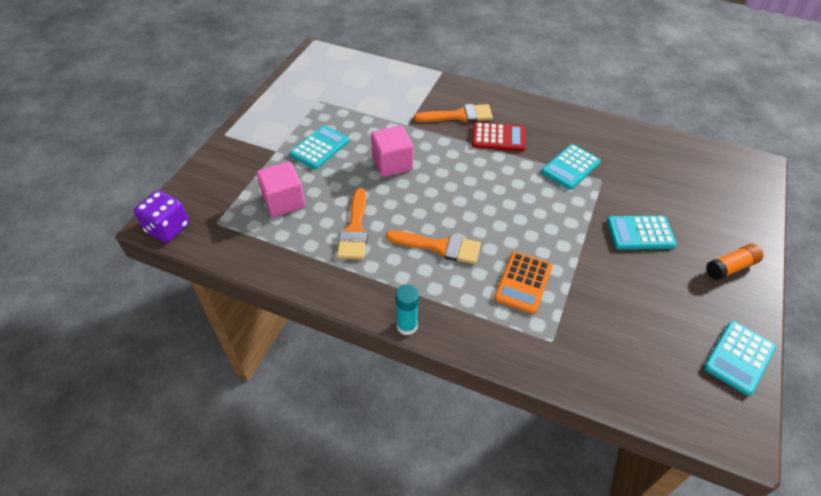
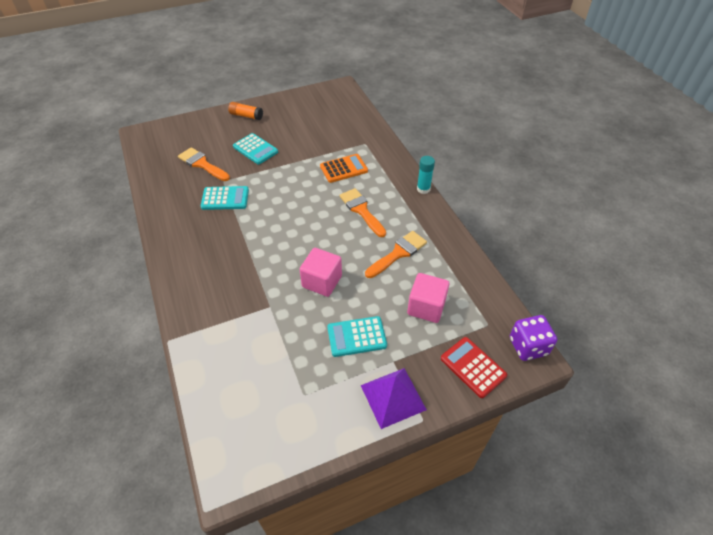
camera: 135 degrees left, 0 degrees up
(256, 133) = (393, 397): none -> purple pyramid
(459, 116) = (224, 284): orange brush -> orange brush (202, 164)
(498, 137) = (229, 247): red calculator -> red calculator (473, 367)
(739, 358) = (302, 97): turquoise calculator -> none

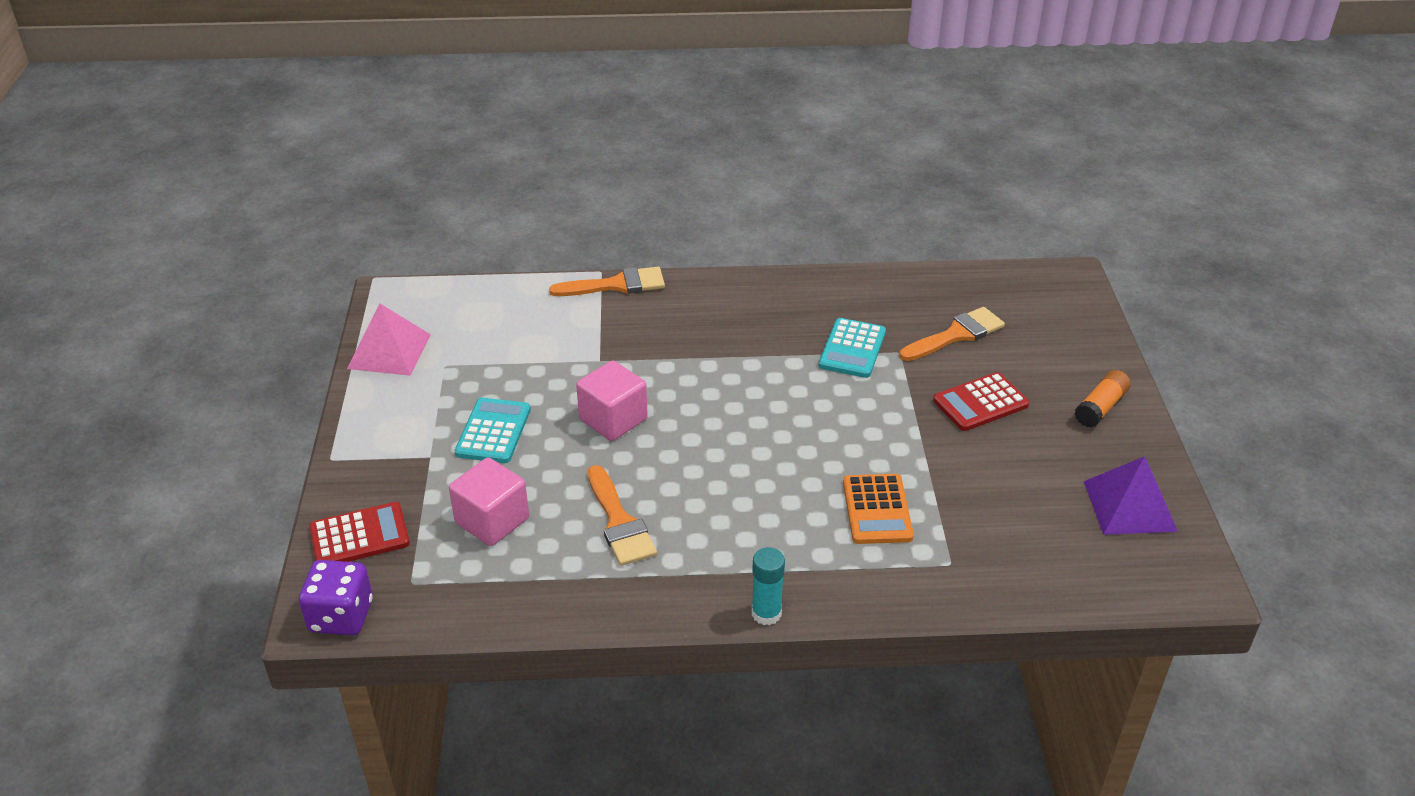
camera: 110 degrees right, 10 degrees down
(255, 149) = (980, 403): turquoise calculator -> red calculator
(299, 443) = (389, 351): none -> pink pyramid
(361, 210) = (747, 504): orange brush -> orange brush (616, 285)
(393, 397) = (381, 441): purple pyramid -> purple pyramid (1129, 506)

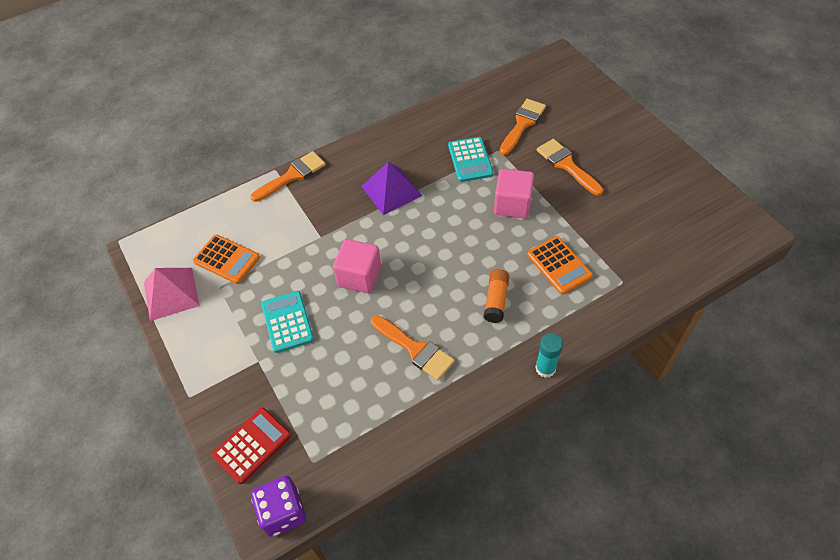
camera: 25 degrees left, 15 degrees up
(475, 341) = (227, 259): none -> orange calculator
(492, 521) = (333, 388): pink cube -> pink cube (512, 204)
(980, 403) = (567, 165): red calculator -> orange brush
(1100, 407) = (632, 139): orange glue stick -> orange glue stick (496, 300)
(1129, 506) = (689, 197): purple pyramid -> purple pyramid (391, 191)

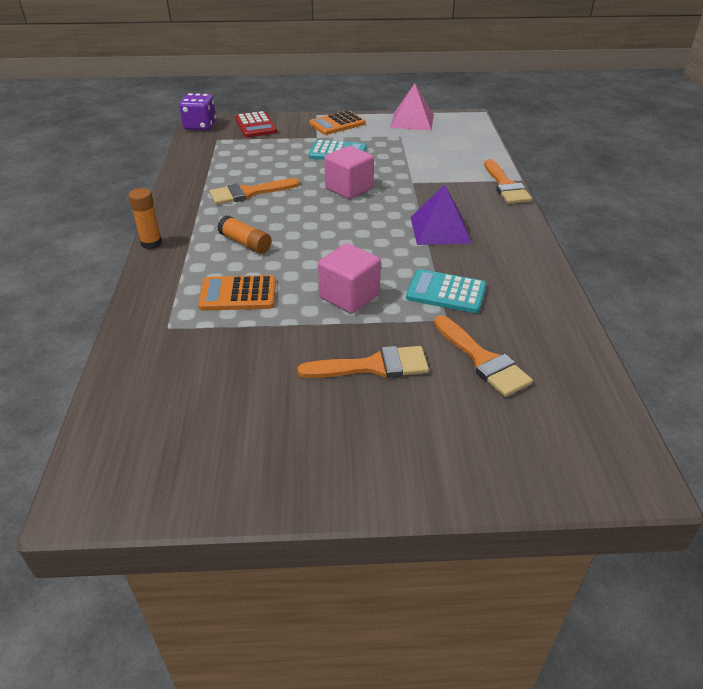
camera: 115 degrees right, 15 degrees down
(227, 259) = (426, 143): orange calculator -> orange calculator (337, 124)
(545, 368) = (151, 243): turquoise glue stick -> orange glue stick

